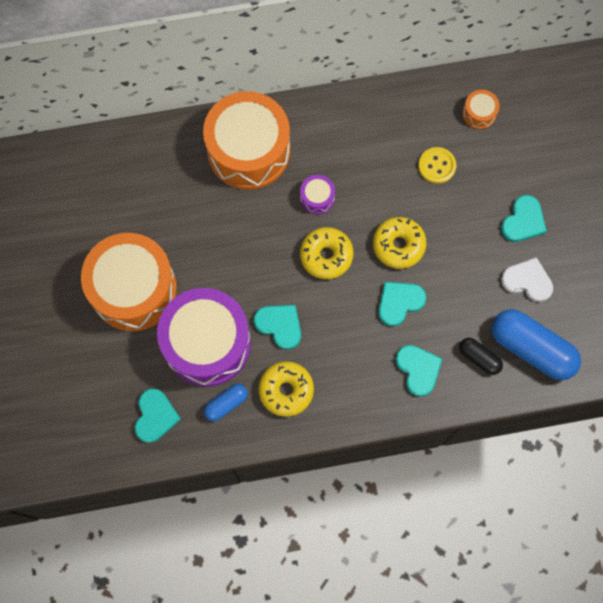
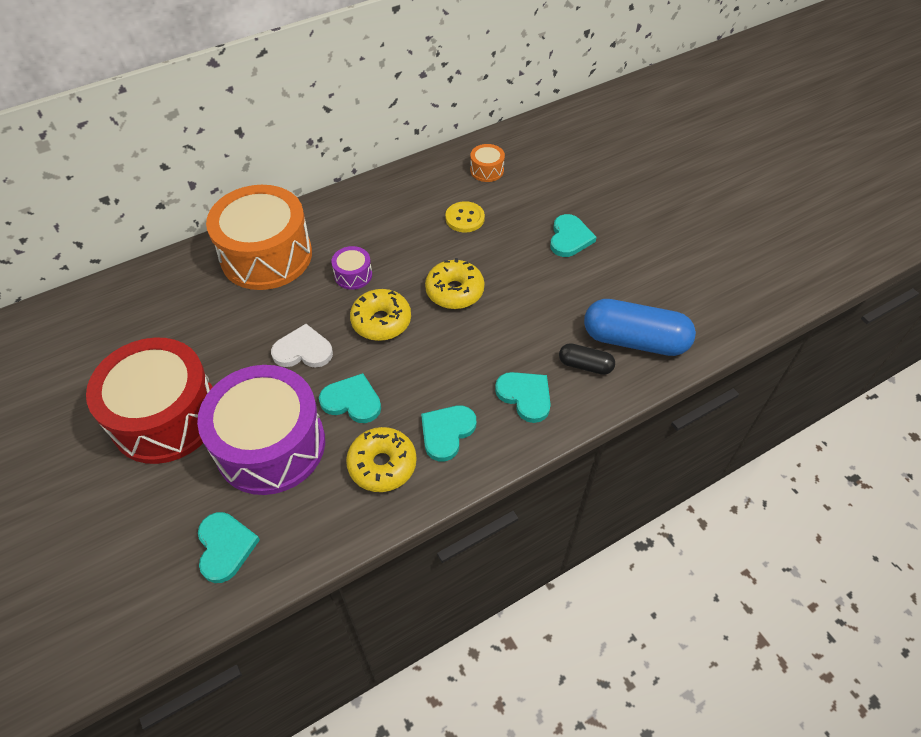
camera: 20 degrees left, 20 degrees down
(133, 289) = (166, 416): orange drum -> red drum
(226, 404) = (313, 503): blue capsule -> none
(399, 302) = (477, 340): turquoise heart -> turquoise heart (446, 432)
(527, 281) = (599, 284): white heart -> white heart (303, 350)

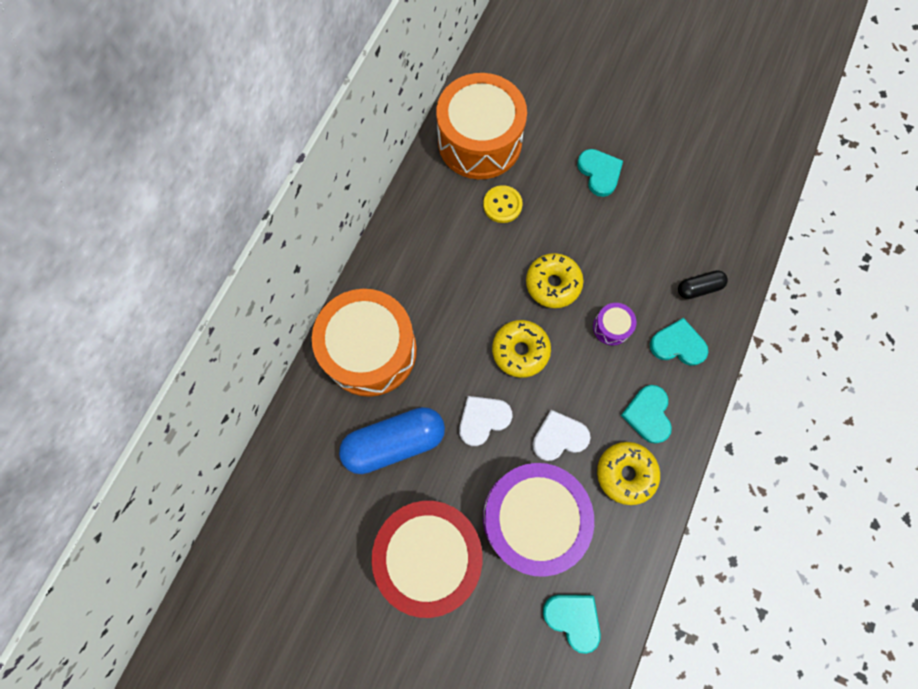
camera: 35 degrees left, 20 degrees up
(352, 401) = (559, 437): turquoise heart -> white heart
(353, 275) = (460, 322): purple drum -> purple drum (611, 327)
(487, 170) = (480, 141): orange drum -> orange drum, size x2.45
(634, 340) = (716, 242): blue capsule -> blue capsule (394, 442)

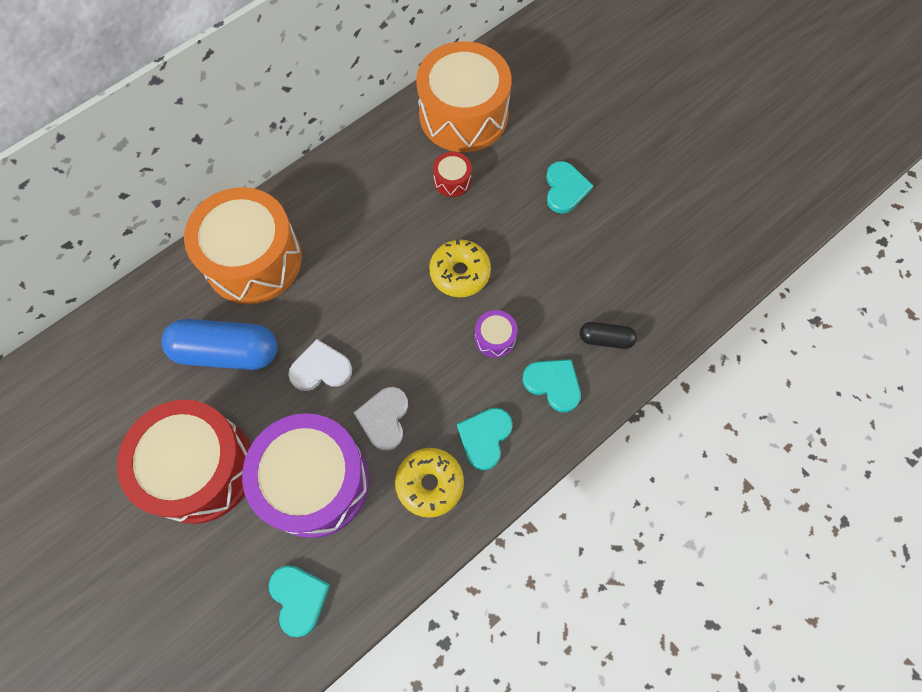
camera: 25 degrees right, 5 degrees down
(502, 205) = (452, 180): yellow button -> red drum
(520, 351) = (392, 321): yellow donut -> none
(559, 437) = (384, 418): white heart -> white heart turned 90 degrees counterclockwise

